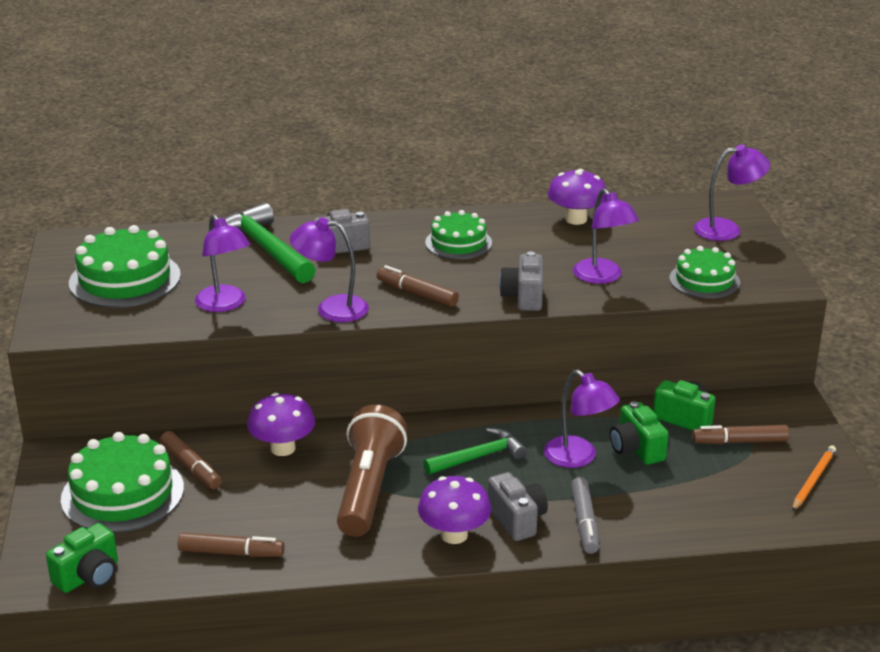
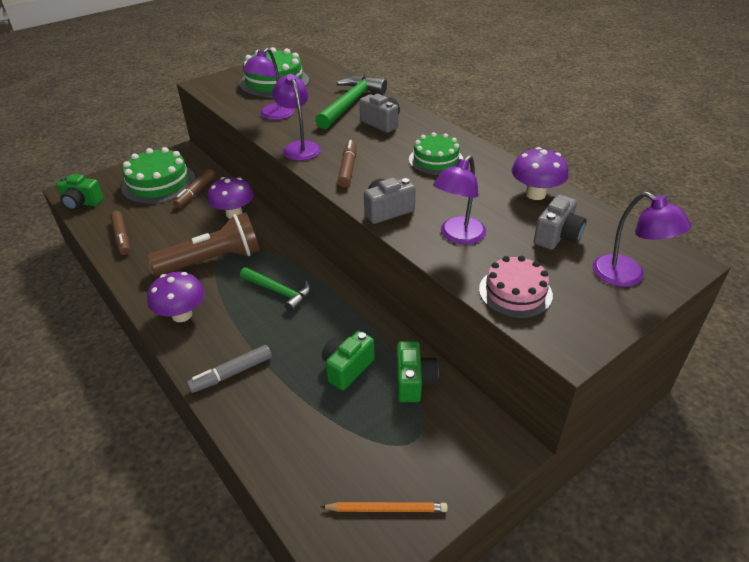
camera: 60 degrees right, 10 degrees up
(517, 520) = (215, 338): grey camera -> grey camera (557, 236)
(578, 458) = (312, 340): purple lamp -> none
(704, 280) = (515, 292): green cake -> pink cake
(739, 441) = (408, 431): brown marker -> none

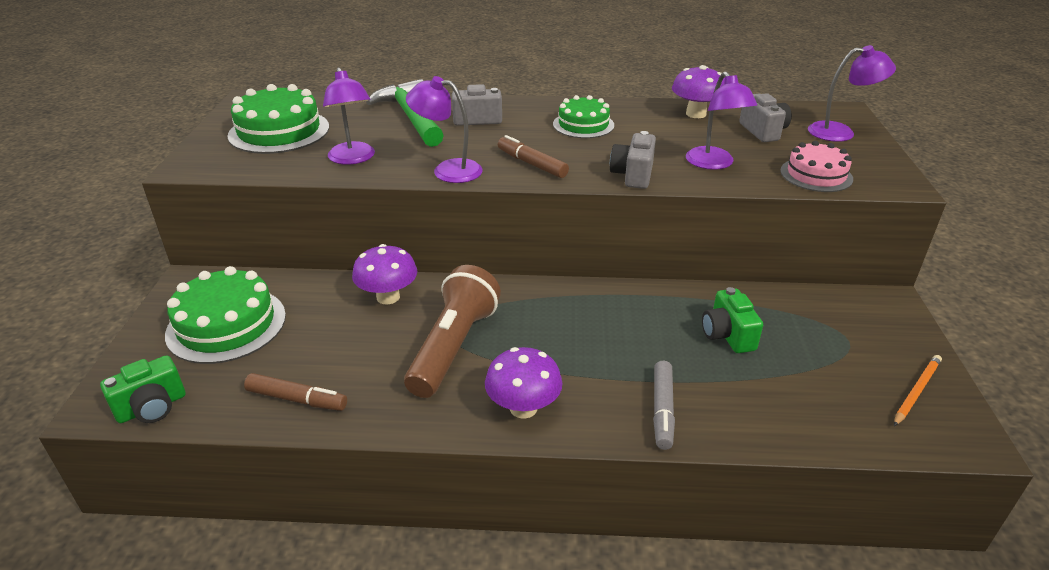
camera: 50 degrees left, 5 degrees down
(195, 193) = (299, 306): brown marker -> none
(279, 292) = (568, 326): green hammer -> none
(414, 382) = (779, 308): green camera -> none

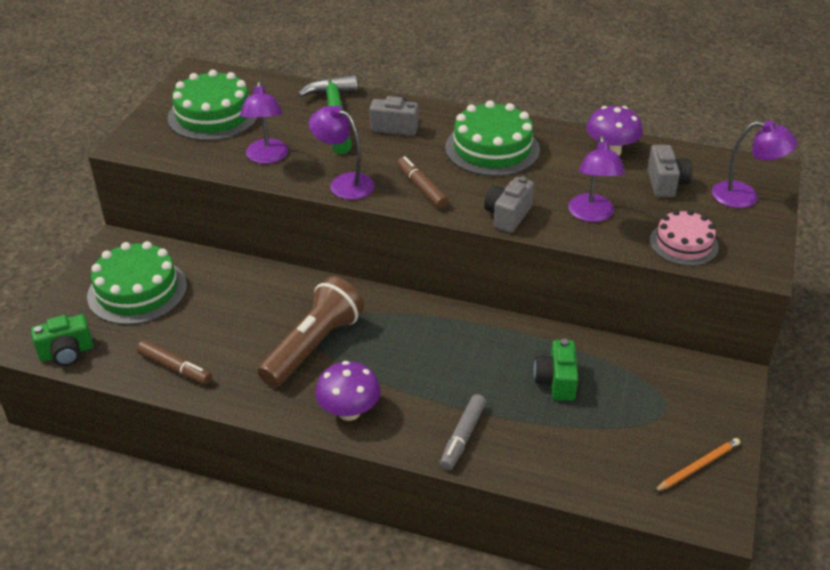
camera: 15 degrees right, 5 degrees up
(388, 297) = (275, 289): purple mushroom -> none
(583, 125) = (492, 148): green cake -> green cake, size x1.57

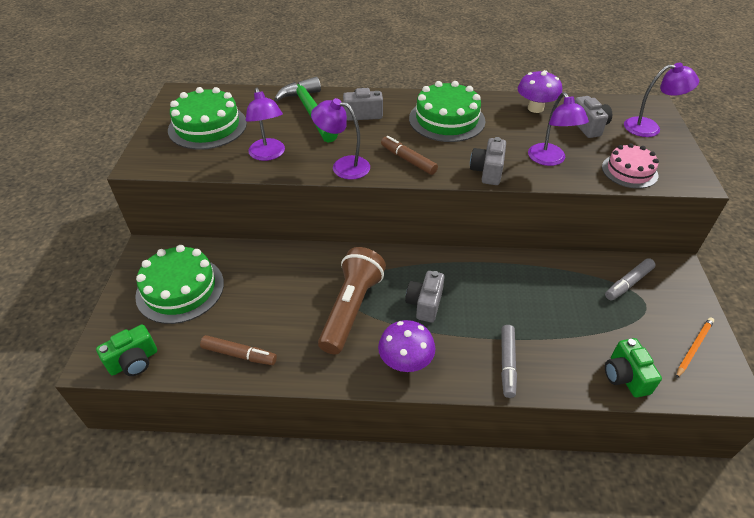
camera: 15 degrees left, 5 degrees up
(398, 357) = (425, 304): none -> grey camera
(556, 381) = (555, 298): green camera -> green camera (625, 376)
(657, 382) = (628, 283): none -> grey marker

